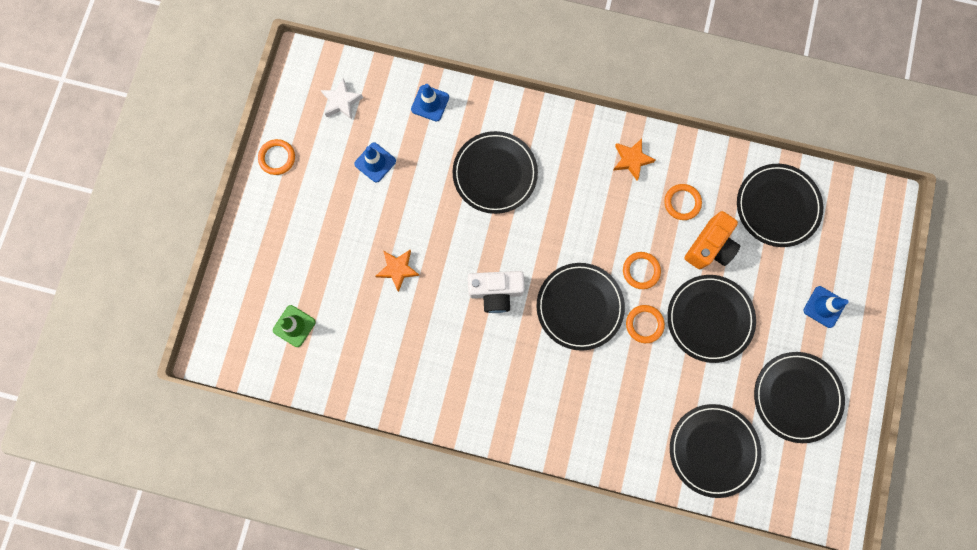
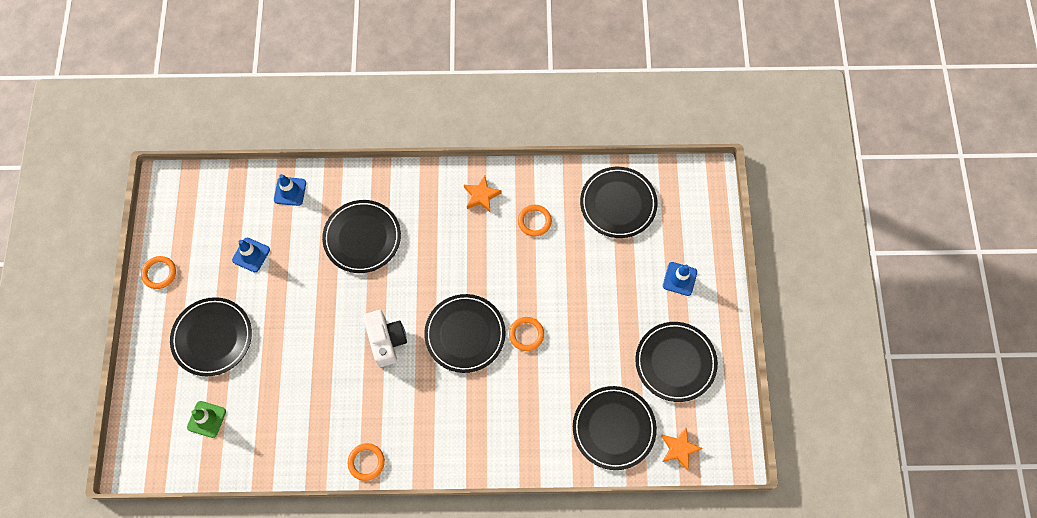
camera: 15 degrees left, 10 degrees down
(341, 102) = (209, 209): white star -> none
(398, 269) = (292, 343): orange star -> orange star (679, 449)
(496, 292) = (386, 341): white camera -> white camera turned 90 degrees counterclockwise
(641, 271) = (512, 289): orange ring -> orange ring (366, 462)
(709, 247) = (567, 253): orange camera -> none
(709, 319) = (582, 315): black plate -> black plate (212, 337)

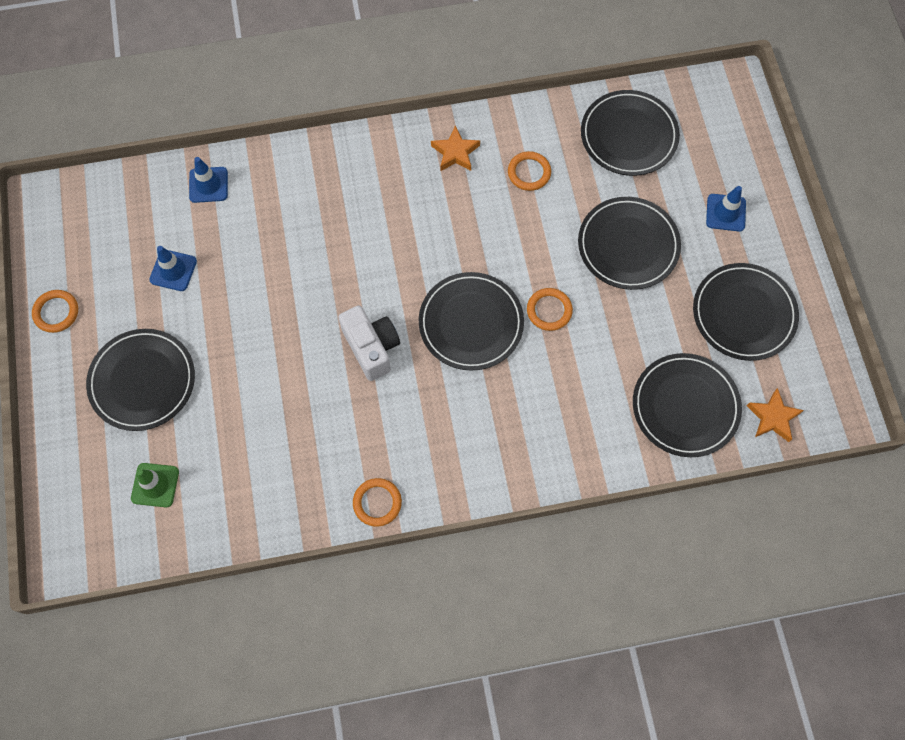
camera: 10 degrees left, 0 degrees up
(362, 238) = (314, 227): black plate -> black plate (628, 245)

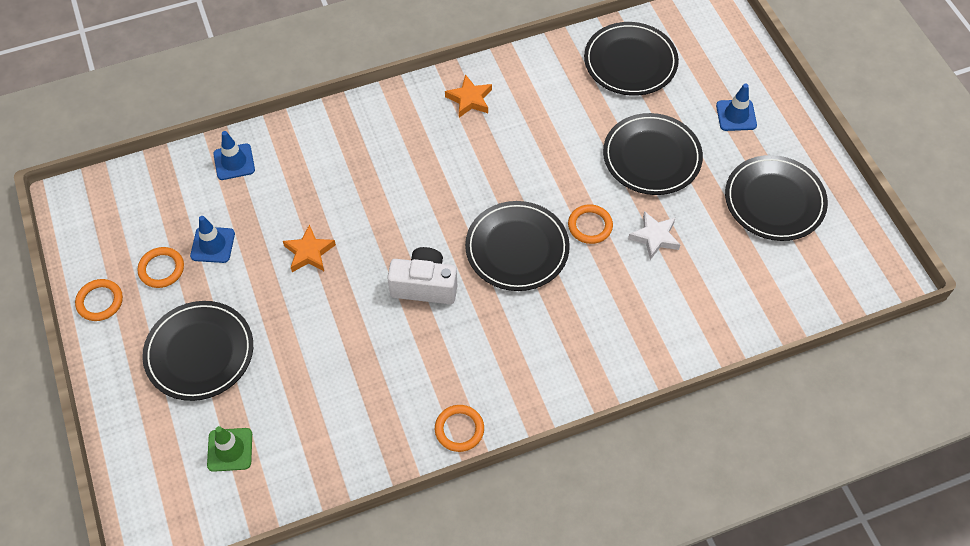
camera: 10 degrees left, 10 degrees down
(371, 348) = (424, 286): white camera -> white camera turned 45 degrees counterclockwise
(529, 173) = (543, 107): orange ring -> orange ring (161, 269)
(612, 333) = (654, 237): none -> white star
(685, 406) = (739, 292): black plate -> none
(773, 417) = (824, 289): orange star -> orange star (309, 252)

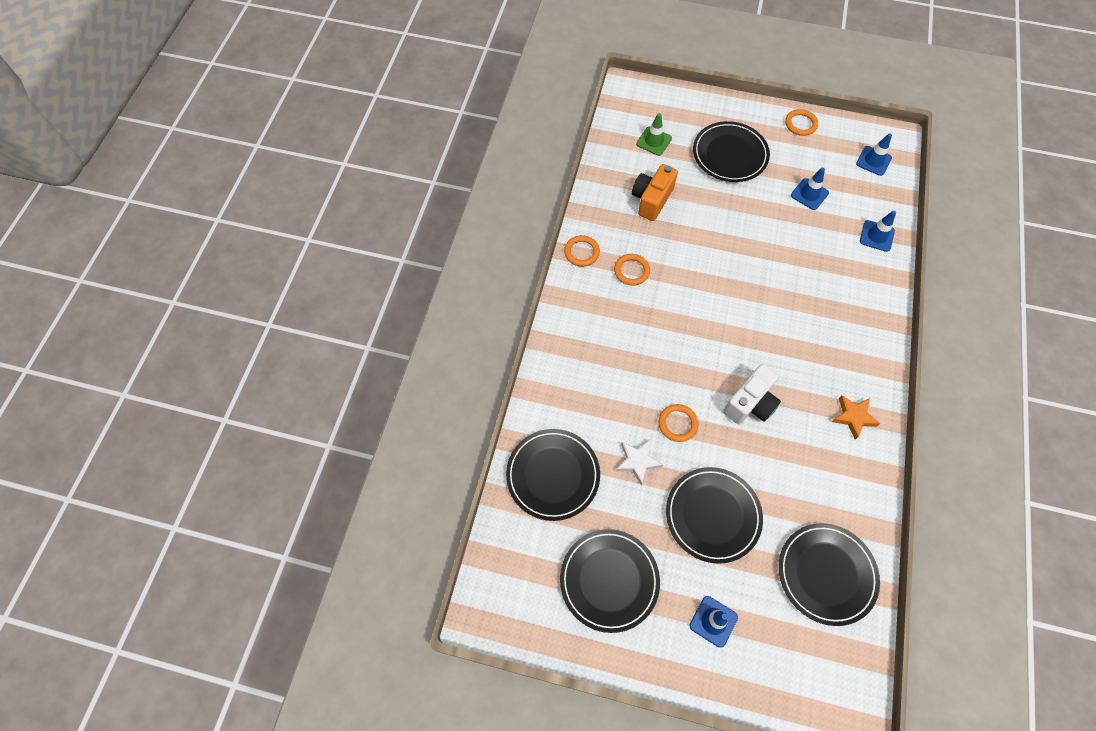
camera: 125 degrees right, 5 degrees up
(120, 206) = (873, 161): none -> blue traffic cone
(161, 269) = (806, 161): orange ring -> orange ring (631, 271)
(309, 252) = (769, 241): orange star -> none
(329, 399) = (651, 200): none -> orange camera
(424, 286) = (698, 291): white camera -> white camera (750, 404)
(517, 248) = (690, 363): black plate -> black plate (553, 475)

